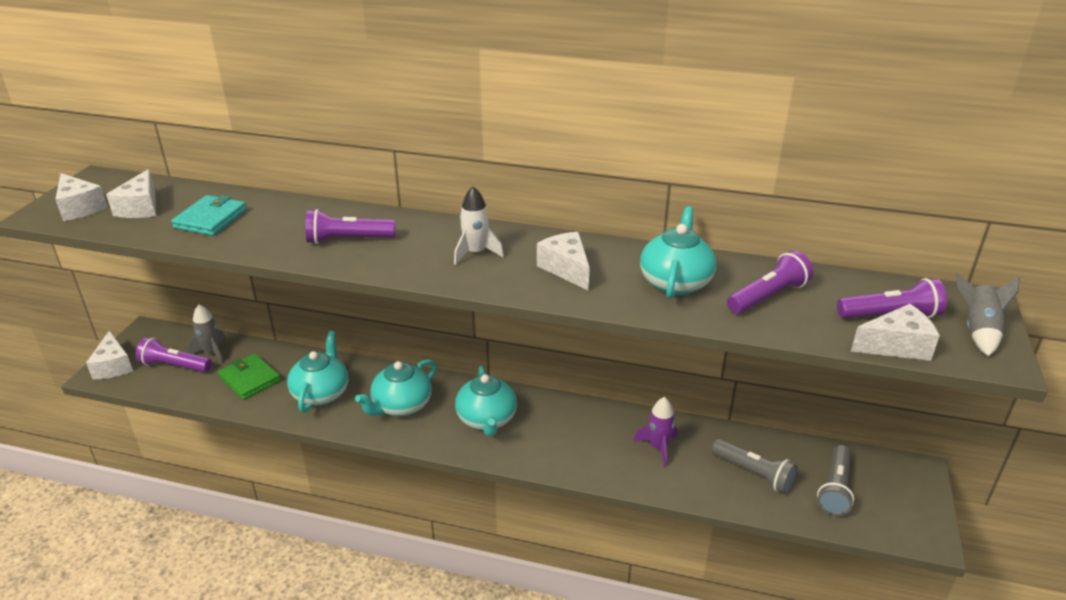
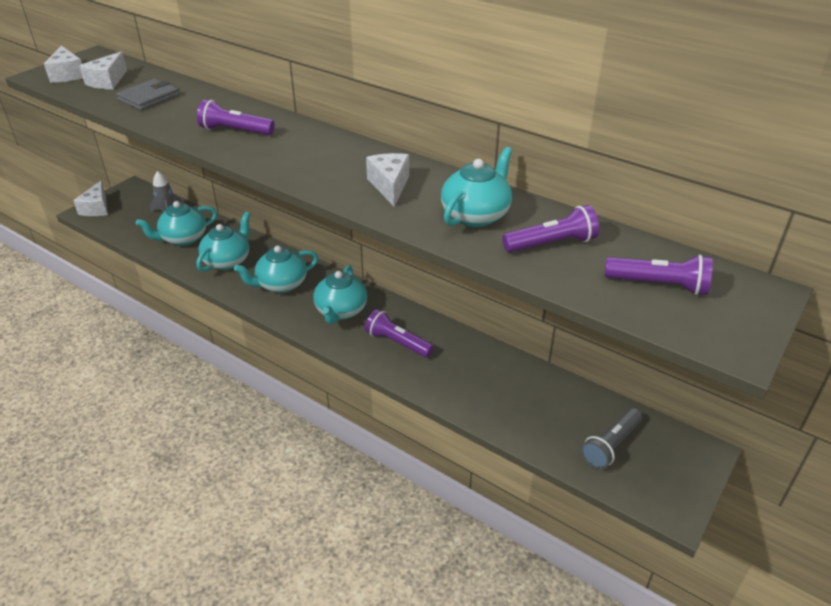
camera: 20 degrees right, 5 degrees up
(175, 366) = (137, 217): purple flashlight -> purple flashlight (397, 342)
(211, 219) = (149, 98): turquoise wallet -> grey wallet
(250, 379) = (183, 238): green wallet -> turquoise teapot
(476, 253) = (325, 159): white rocket -> none
(658, 448) = (469, 369): purple rocket -> none
(754, 473) = (542, 412): grey flashlight -> none
(896, 346) = (640, 313): white cheese -> none
(978, 330) = (739, 318): grey rocket -> none

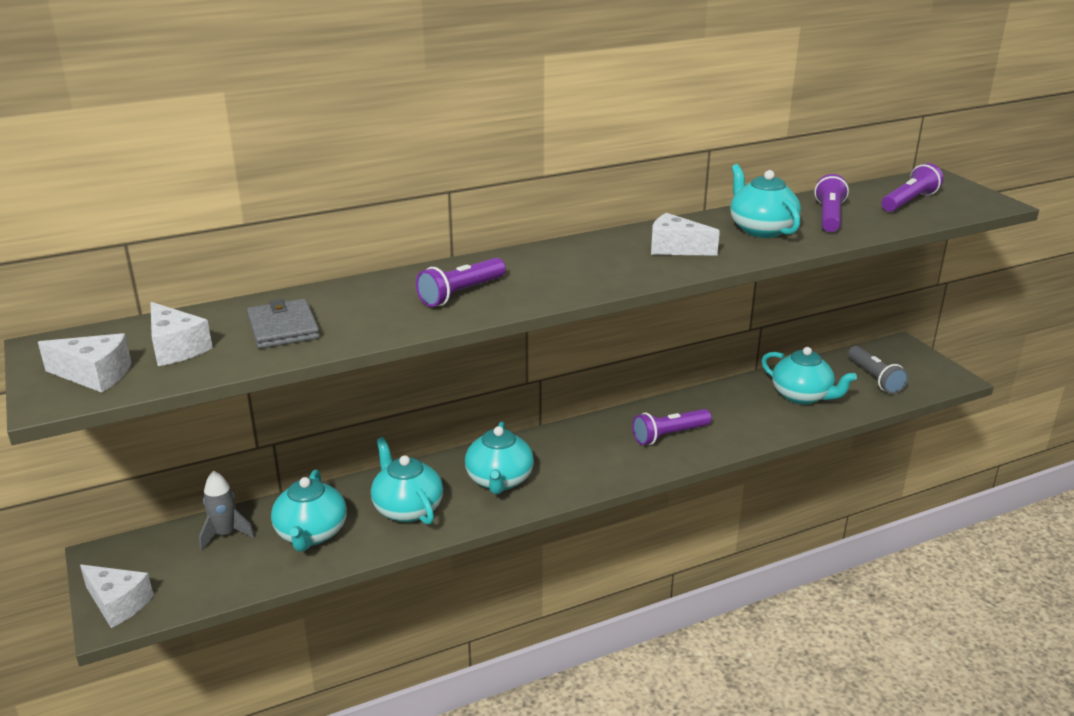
camera: 60 degrees left, 10 degrees down
(340, 311) = (587, 454): turquoise teapot -> turquoise teapot (802, 396)

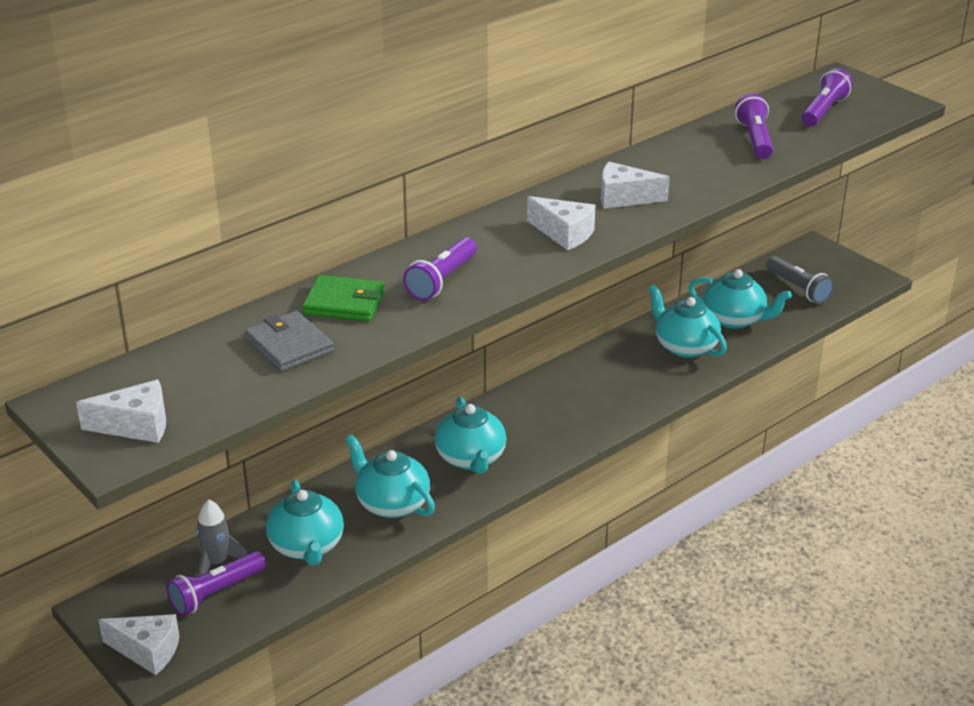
camera: 15 degrees left, 5 degrees up
(176, 348) = (196, 384): white cheese -> white cheese (564, 234)
(359, 300) = (344, 303): none -> green wallet
(669, 435) = (620, 382): purple flashlight -> purple flashlight (216, 593)
(761, 229) = (696, 163): turquoise teapot -> turquoise teapot (685, 346)

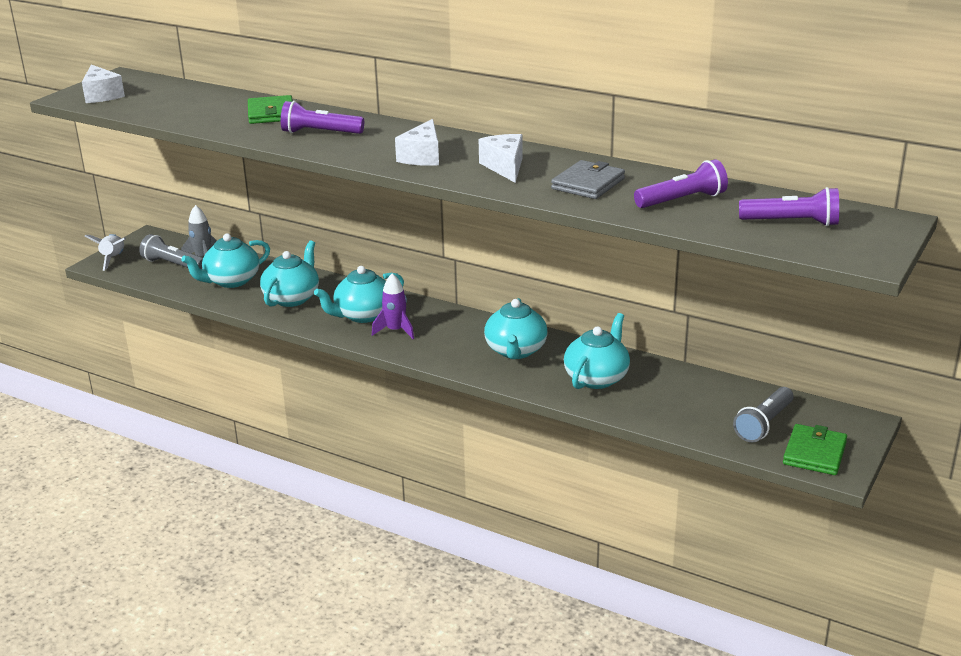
camera: 70 degrees right, 5 degrees down
(147, 651) = (113, 259): white cheese -> white rocket
(216, 593) = (173, 265): purple flashlight -> grey flashlight
(289, 345) = (208, 110): grey wallet -> grey wallet (588, 184)
(521, 443) = (395, 331): none -> purple rocket
(735, 319) = (669, 396): turquoise teapot -> turquoise teapot (515, 351)
(848, 280) = (814, 453): none -> green wallet

